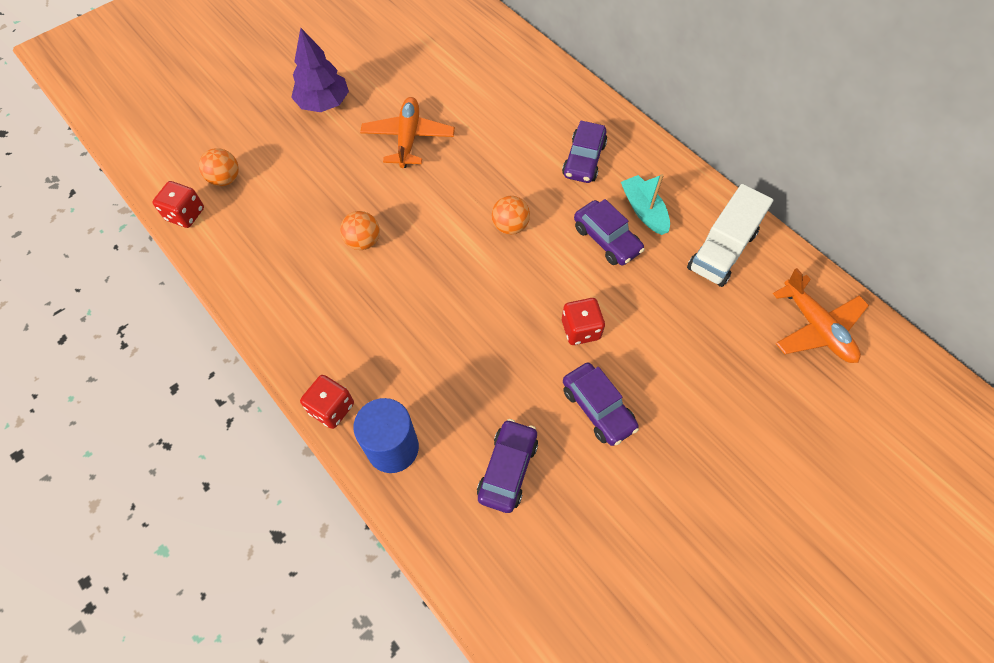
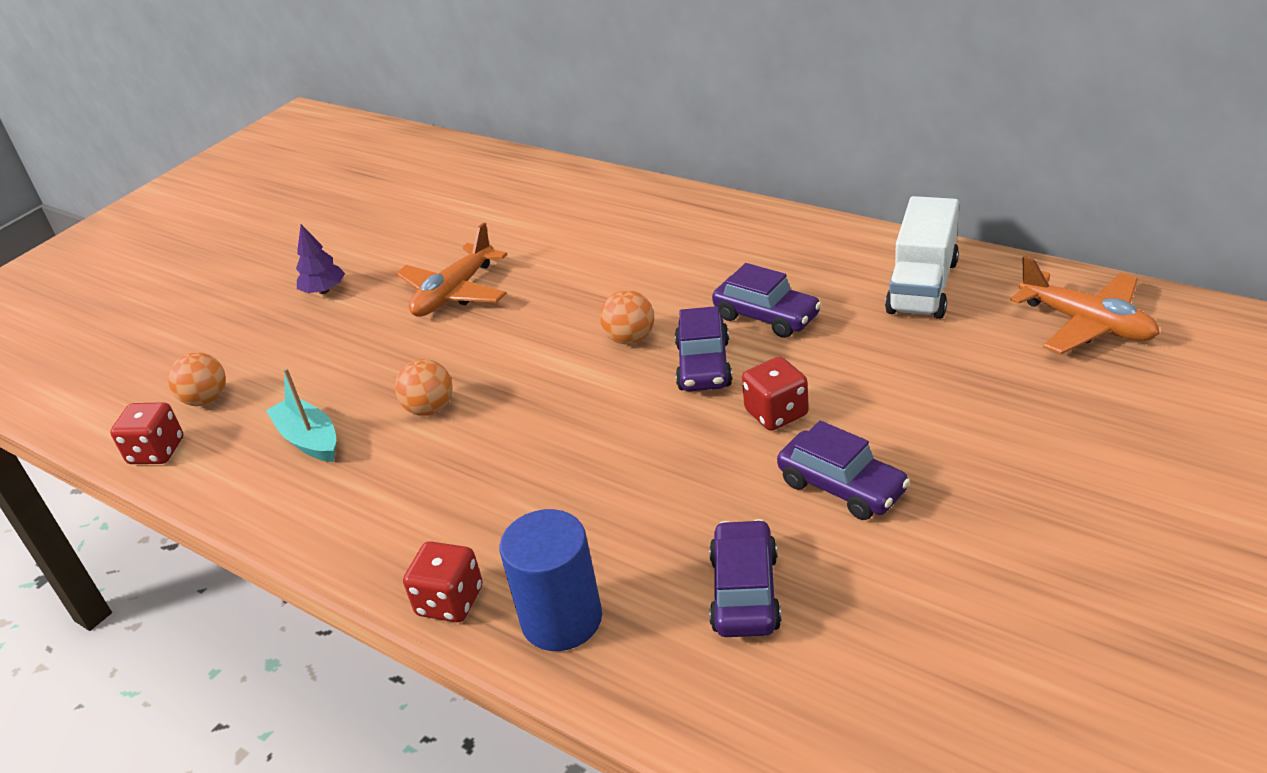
camera: 10 degrees left, 25 degrees down
(323, 103) = (324, 291): purple tree -> purple tree, size x0.62
(408, 138) = (454, 293): orange plane -> orange plane turned 135 degrees counterclockwise
(584, 160) = (699, 252): purple car -> purple car (704, 365)
(644, 210) = (801, 277): turquoise boat -> turquoise boat (309, 439)

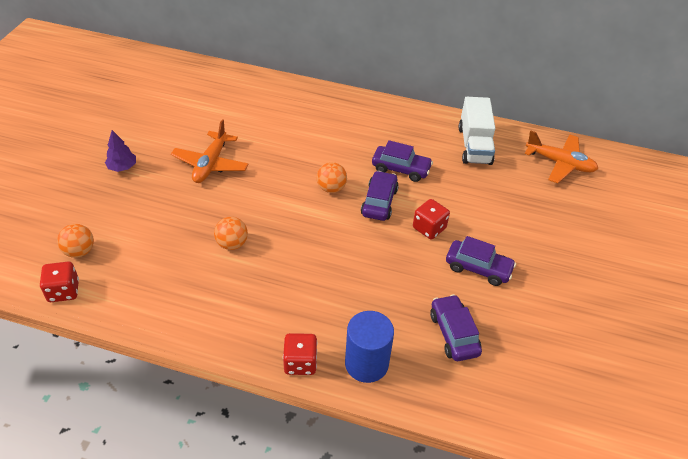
camera: 25 degrees left, 10 degrees up
(309, 439) = (164, 272): turquoise boat -> none
(704, 365) = (379, 202): purple car -> purple car turned 150 degrees counterclockwise

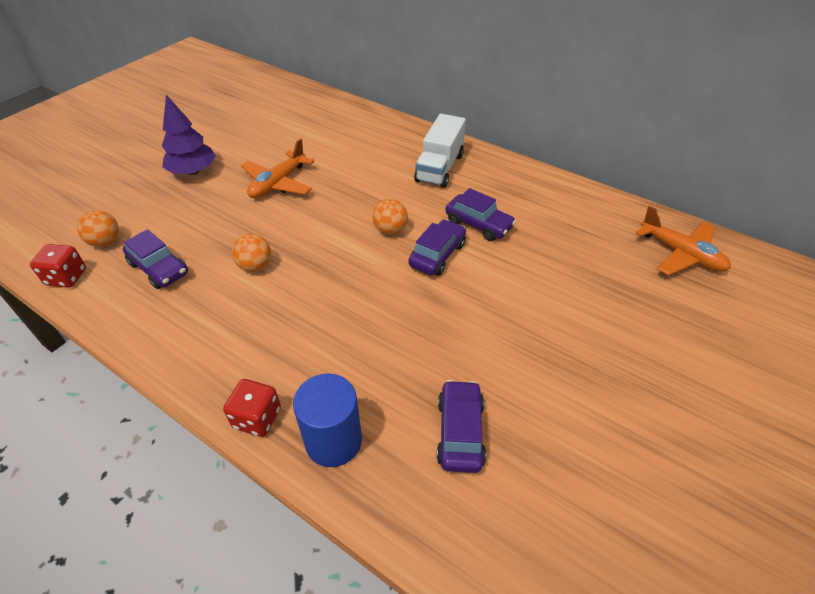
camera: 20 degrees right, 0 degrees up
(122, 167) = (193, 171): purple tree -> purple tree, size x1.61
(429, 228) = (483, 296): red dice -> none
(474, 145) = (577, 215): white truck -> white truck (439, 168)
(478, 268) = (526, 356): purple car -> purple car (159, 268)

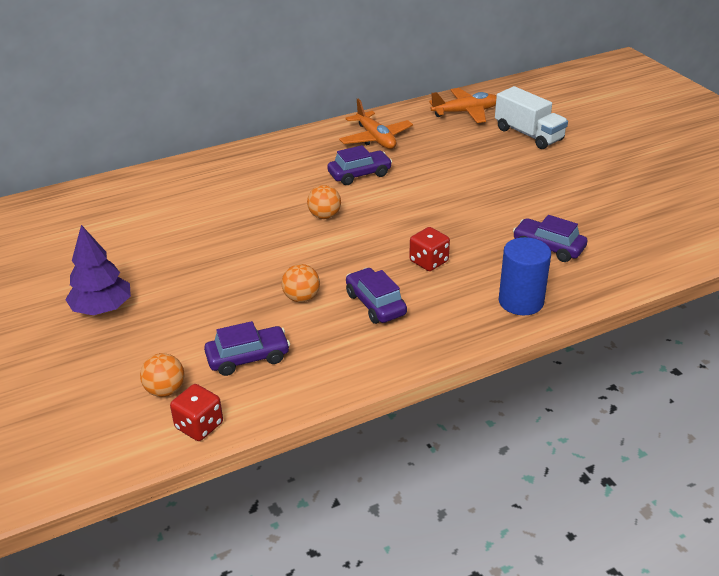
camera: 60 degrees left, 10 degrees down
(257, 418) = (476, 332): red dice -> red dice (428, 261)
(278, 183) = (190, 258): orange plane -> orange plane (375, 138)
(437, 255) = (376, 203): purple car -> purple car (375, 304)
(439, 168) = (268, 168): white truck -> white truck (528, 134)

